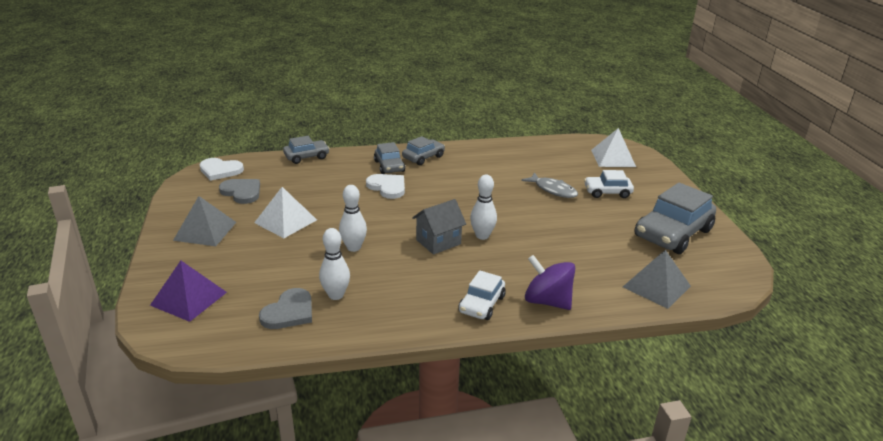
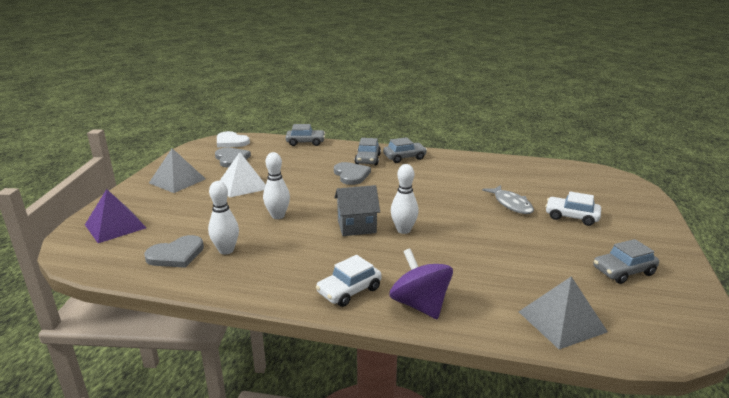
camera: 25 degrees right, 5 degrees down
(387, 187) = (351, 175): white heart -> grey heart
(613, 158) = (602, 187): white pyramid -> none
(672, 233) = (623, 271): grey car -> grey car, size x0.55

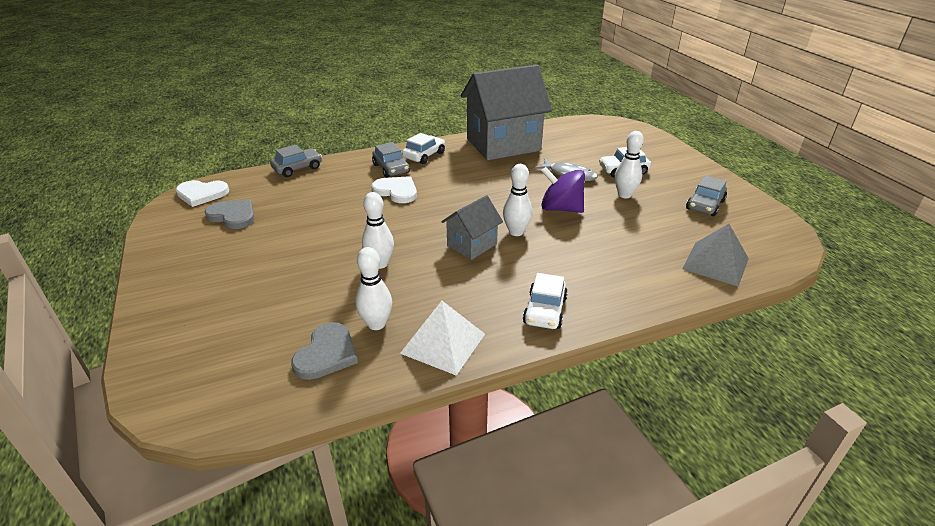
camera: 35 degrees left, 10 degrees up
(115, 226) = (196, 355): purple pyramid -> none
(177, 181) = (199, 267): grey pyramid -> none
(243, 185) = (293, 243): white pyramid -> white pyramid (443, 343)
(351, 175) = (396, 191): grey heart -> white heart
(404, 157) = (424, 155): grey car -> white car
(420, 305) = (613, 296): purple spinning top -> purple spinning top (561, 208)
(481, 167) = (503, 144): none -> grey house
(544, 235) = (624, 195): none -> white bowling pin

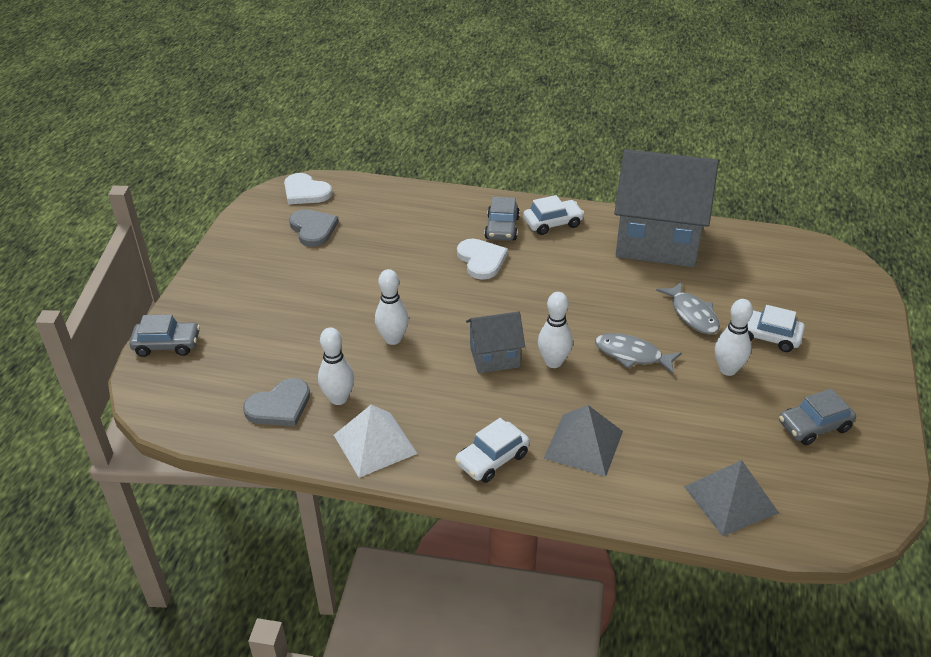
camera: 35 degrees right, 5 degrees up
(297, 168) = (412, 192): grey car -> grey car (167, 345)
(561, 208) = (632, 355): purple spinning top -> grey fish
(594, 272) = (583, 444): none -> grey pyramid

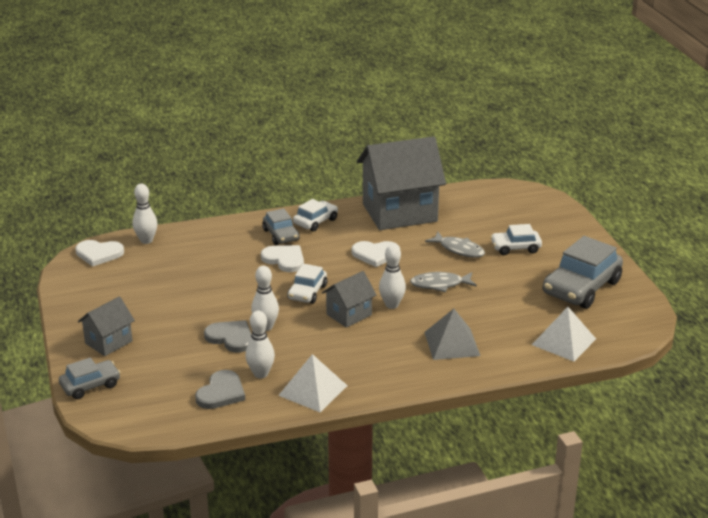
camera: 30 degrees left, 10 degrees down
(227, 299) = (108, 342): none -> grey house
(313, 229) = (132, 277): grey heart -> grey heart (231, 338)
(492, 459) = (400, 371): white car -> white car (307, 292)
(587, 287) = (375, 254): none -> white heart
(728, 369) = (506, 274): white bowling pin -> white bowling pin (146, 240)
(731, 499) = (563, 341): grey pyramid -> white pyramid
(814, 426) = (581, 288): grey car -> grey car, size x1.80

